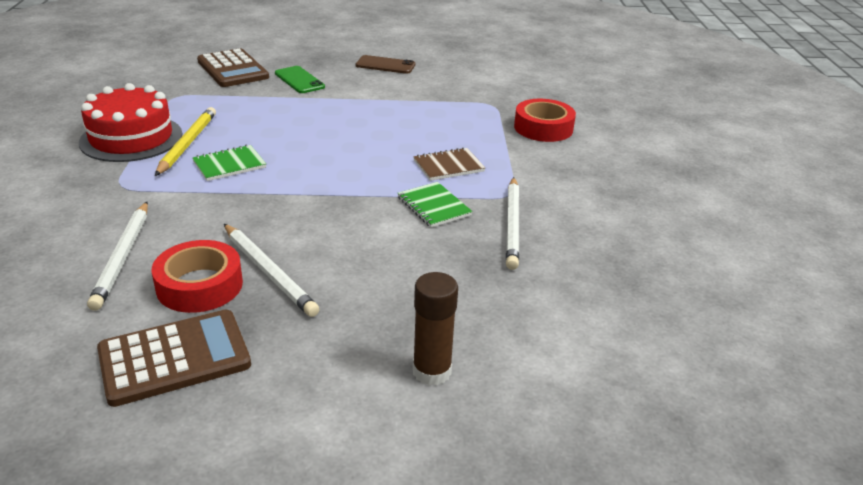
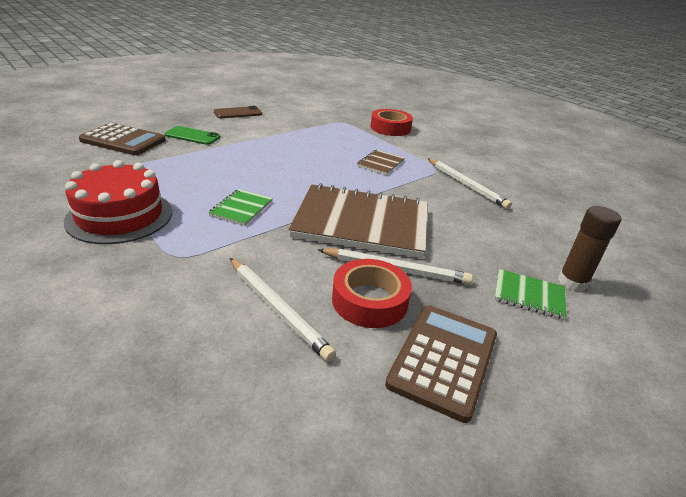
camera: 40 degrees left, 0 degrees up
(187, 144) = (180, 204): yellow pencil -> none
(313, 219) = (361, 223): none -> brown notebook
(434, 206) = (413, 189): green notebook -> green notebook (529, 295)

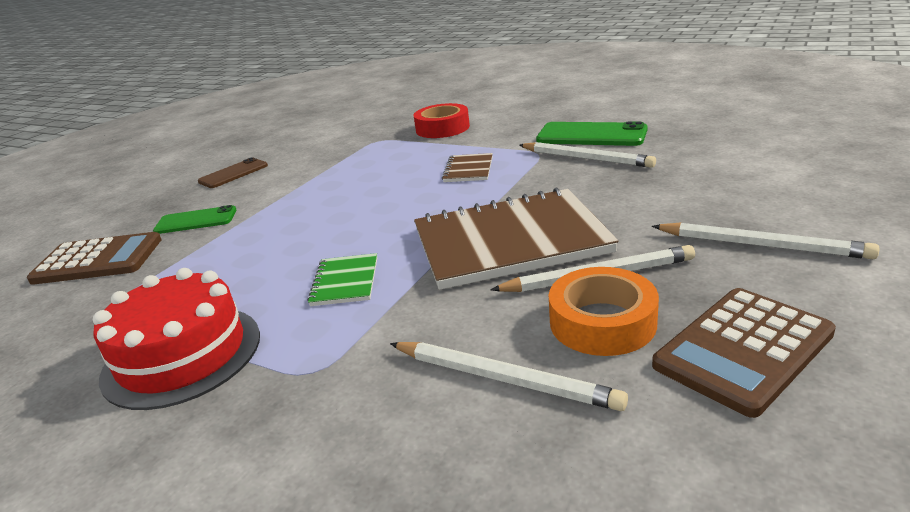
camera: 15 degrees left, 5 degrees down
(369, 300) = (602, 322): red tape -> orange tape
(443, 359) = (743, 349): brown calculator -> brown calculator turned 135 degrees counterclockwise
(486, 170) = (591, 135): none -> green phone
(529, 295) = (761, 245): green notebook -> white pencil
(572, 282) = (789, 214): brown glue stick -> none

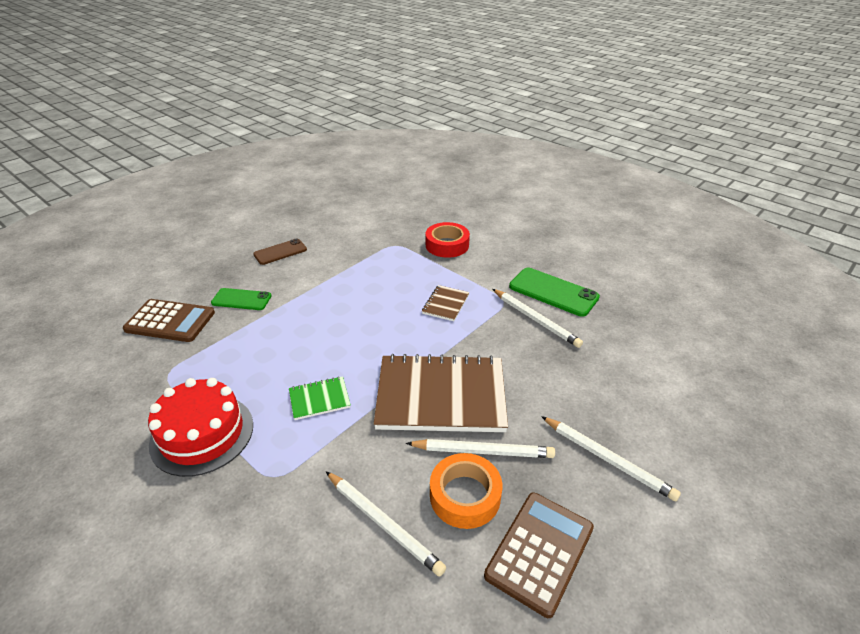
camera: 10 degrees right, 10 degrees up
(345, 281) = (319, 399): green notebook -> green notebook turned 60 degrees clockwise
(743, 349) = (539, 552): brown calculator -> brown calculator turned 150 degrees clockwise

